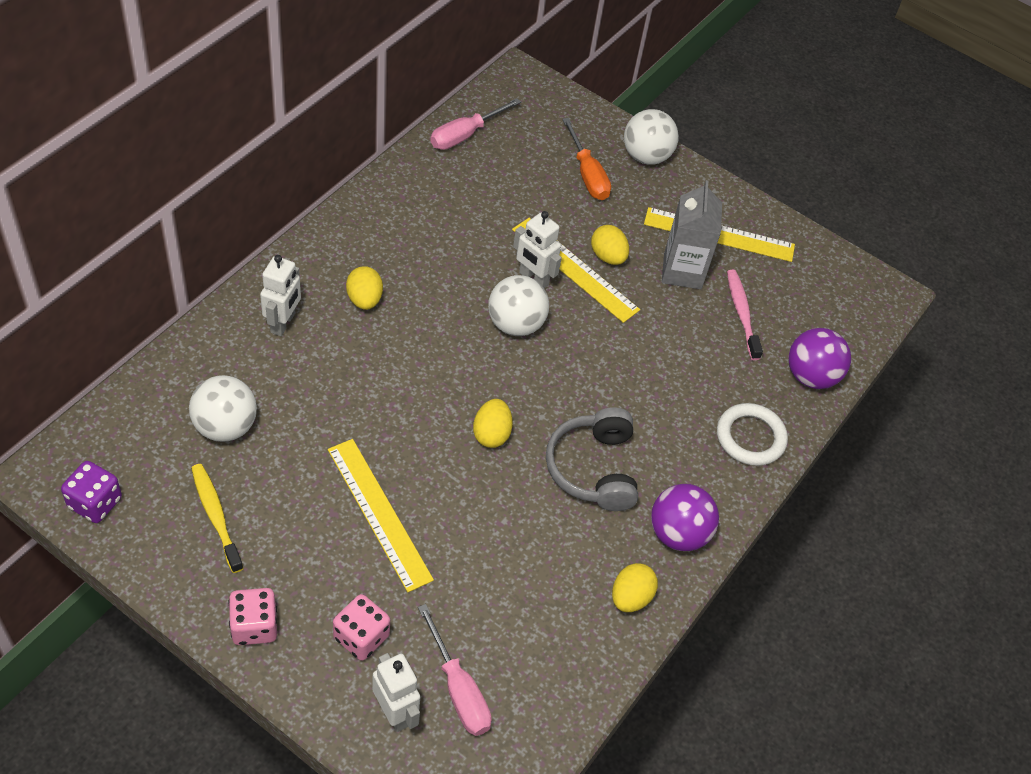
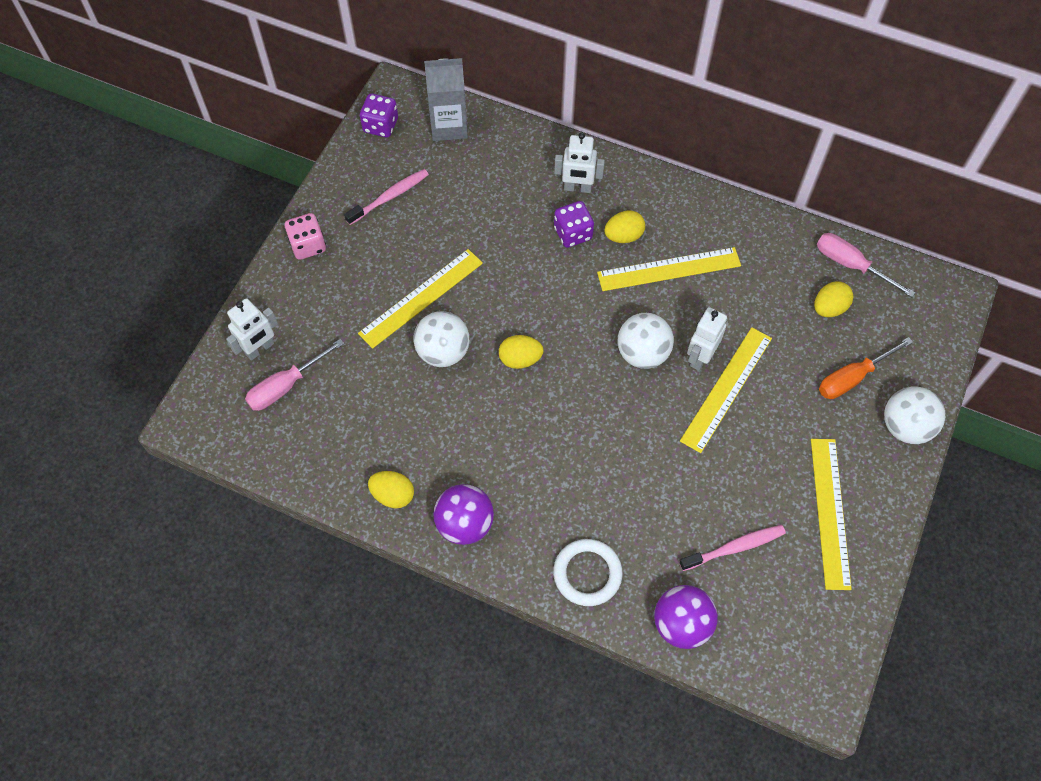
camera: 85 degrees right, 10 degrees up
(216, 516) = (389, 197): yellow toothbrush -> pink toothbrush
(225, 426) = (468, 180): white ball -> white ball (443, 352)
(343, 343) = (573, 233): none -> purple dice
(361, 637) = (314, 313): pink dice -> none
(421, 273) = (669, 269): none -> yellow ruler
(593, 468) = (510, 444): grey headphones -> none
(608, 256) = (754, 414): yellow egg -> yellow egg (829, 308)
(682, 271) = (765, 484): grey carton -> grey carton (449, 126)

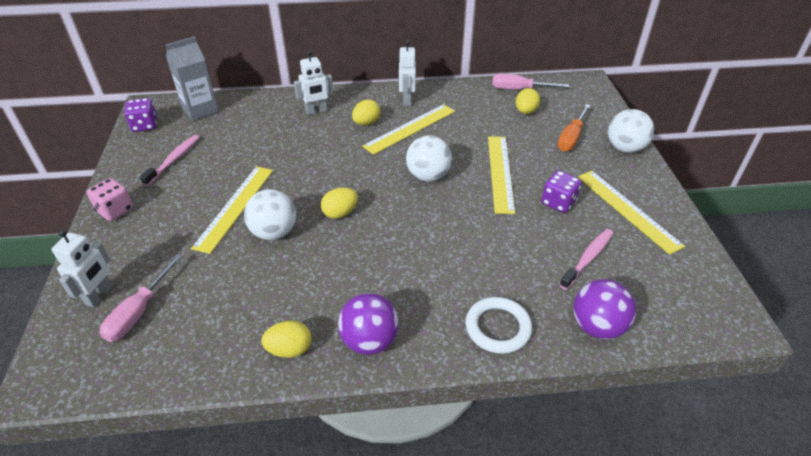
camera: 30 degrees left, 20 degrees down
(573, 233) = (330, 133): purple dice -> purple dice (558, 202)
(700, 357) = (468, 163): white robot -> white robot (406, 100)

